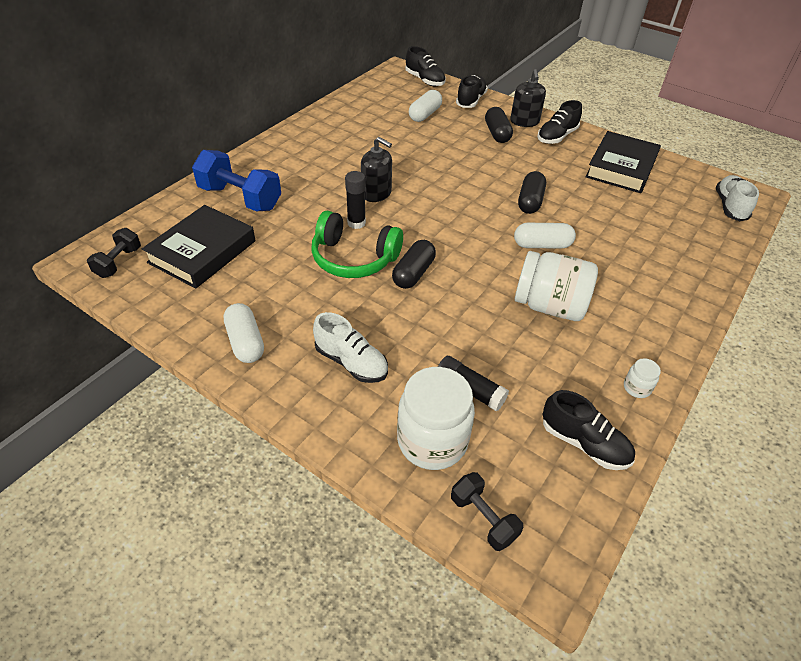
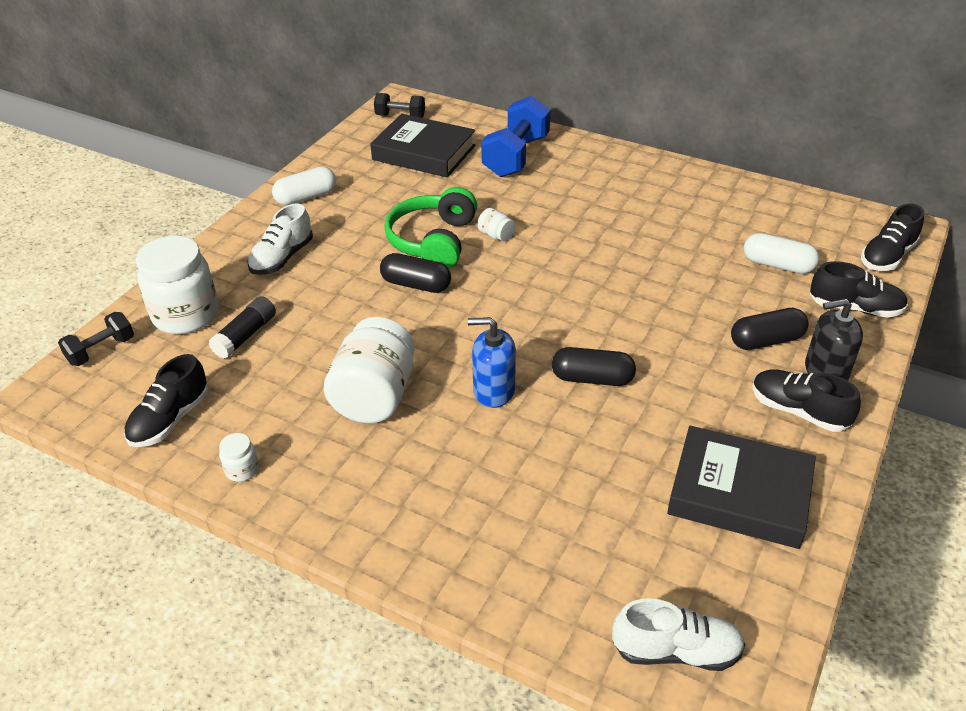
camera: 85 degrees right, 5 degrees down
(356, 223) = (496, 235): black glue stick -> white jar
(376, 193) = (559, 243): black soap dispenser -> none
(542, 245) = (493, 390): white capsule -> blue soap dispenser

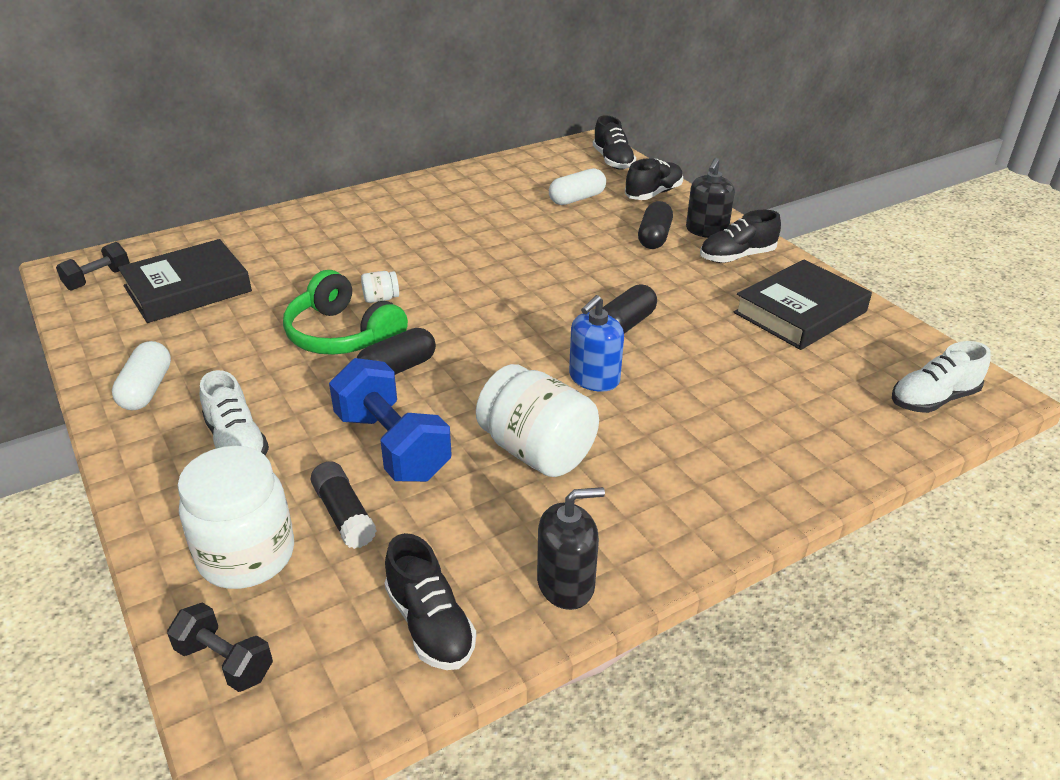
camera: 60 degrees left, 5 degrees down
(101, 350) = (225, 661): black dumbbell -> black dumbbell turned 45 degrees counterclockwise
(242, 470) = (566, 584): white jar -> black soap dispenser
(516, 156) = (276, 244): blue dumbbell -> blue dumbbell (392, 446)
(676, 651) = (933, 399): white shoe -> white shoe turned 150 degrees counterclockwise

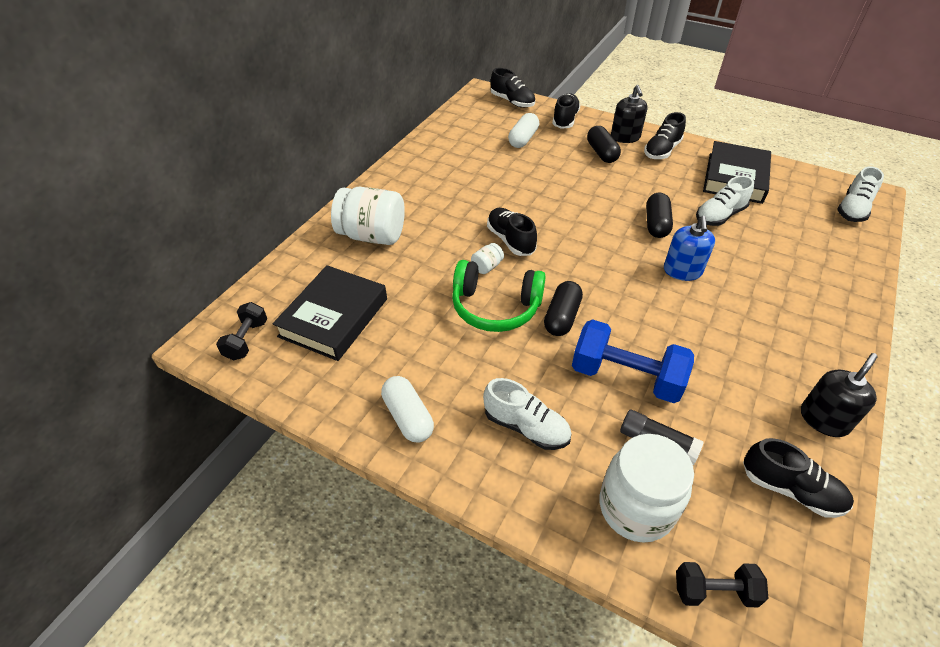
camera: 30 degrees left, 10 degrees up
(436, 284) = (510, 240): none -> black shoe
(537, 451) = (710, 338): white jar -> white jar (372, 235)
(721, 343) = (719, 215): none -> white shoe

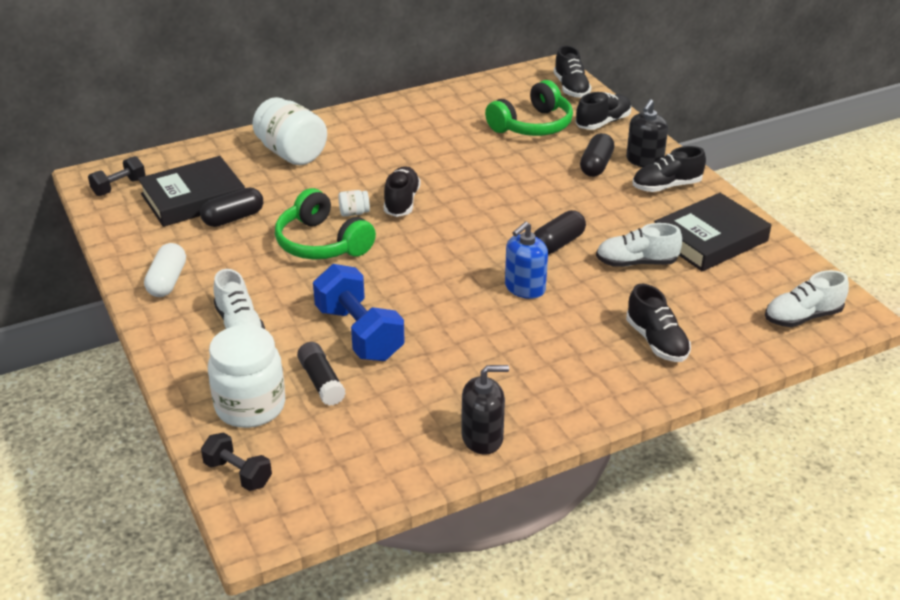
camera: 35 degrees right, 10 degrees down
(523, 139) = (532, 125): white capsule -> green headphones
(561, 317) = (365, 273): black capsule -> black capsule (233, 218)
(790, 489) = (381, 458): black shoe -> black shoe (656, 341)

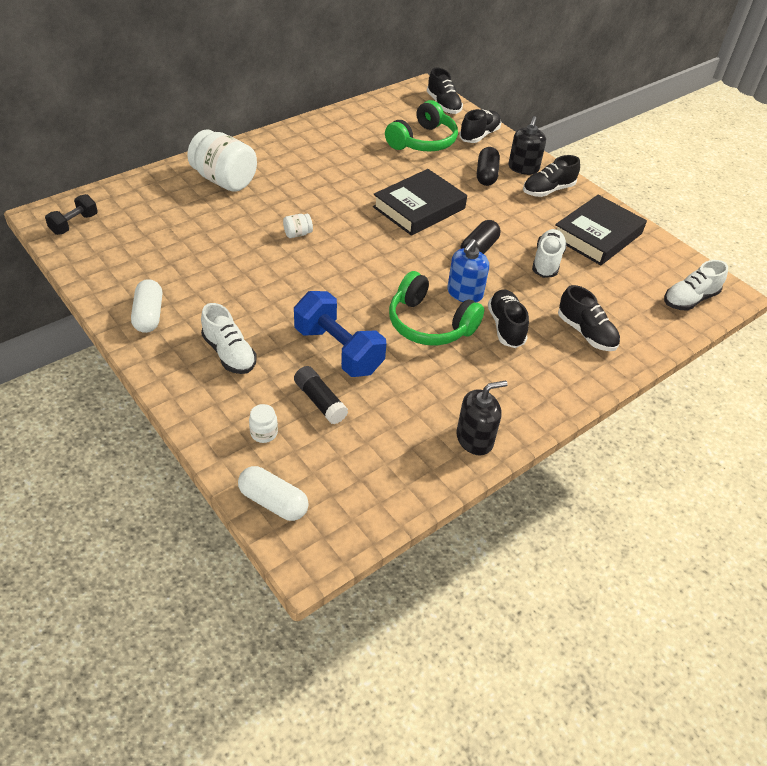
camera: 15 degrees left, 10 degrees up
(193, 198) = (148, 230): black book -> black book (419, 208)
(233, 218) = (191, 247): black capsule -> none
(238, 473) = (273, 502): black dumbbell -> white capsule
(250, 406) = (264, 433): white jar -> white jar, size x0.43
(322, 243) = (278, 265): green headphones -> green headphones (429, 324)
(401, 202) = (335, 220): black shoe -> black shoe (506, 327)
(636, 263) = (547, 262): white shoe -> white shoe turned 120 degrees clockwise

